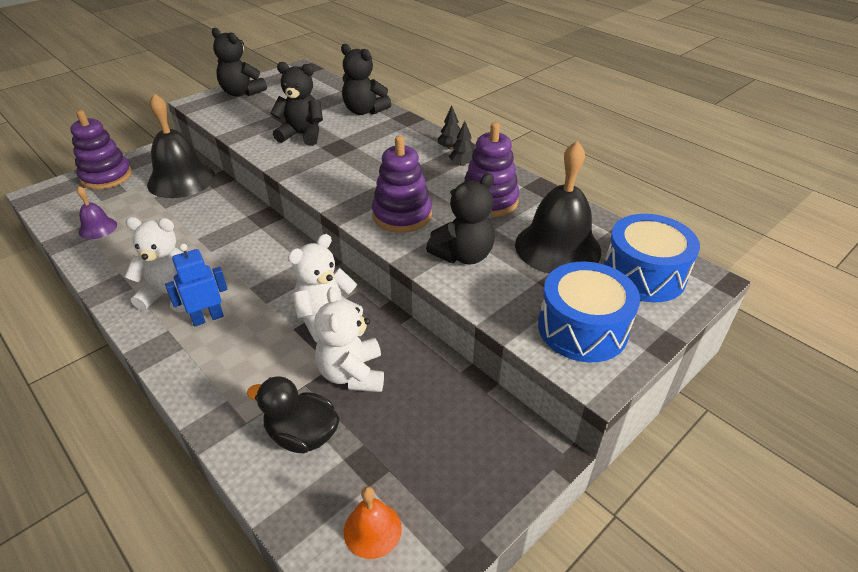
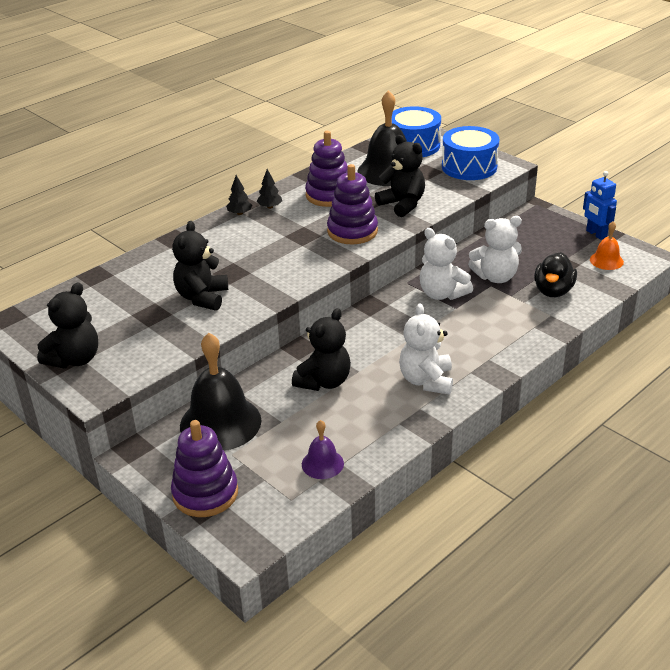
camera: 90 degrees left, 5 degrees down
(208, 318) = (452, 353): blue robot -> blue robot (596, 234)
(364, 111) = (151, 264): black teddy bear -> black teddy bear (324, 381)

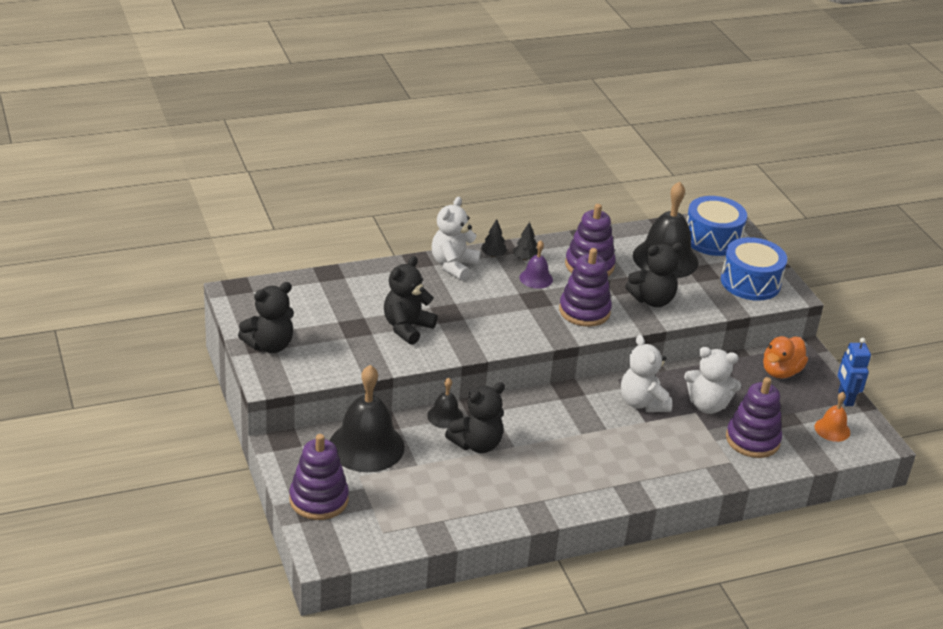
camera: 20 degrees right, 0 degrees up
(278, 368) = (445, 416): none -> black bell
(322, 464) = (428, 514): purple bell -> purple bell (536, 278)
(402, 204) = (652, 300): black teddy bear -> black teddy bear turned 90 degrees clockwise
(426, 381) = (567, 478): white teddy bear -> white teddy bear (453, 265)
(531, 231) = (780, 372): none -> orange duck
(553, 291) = (752, 440): black duck -> purple stacking toy

